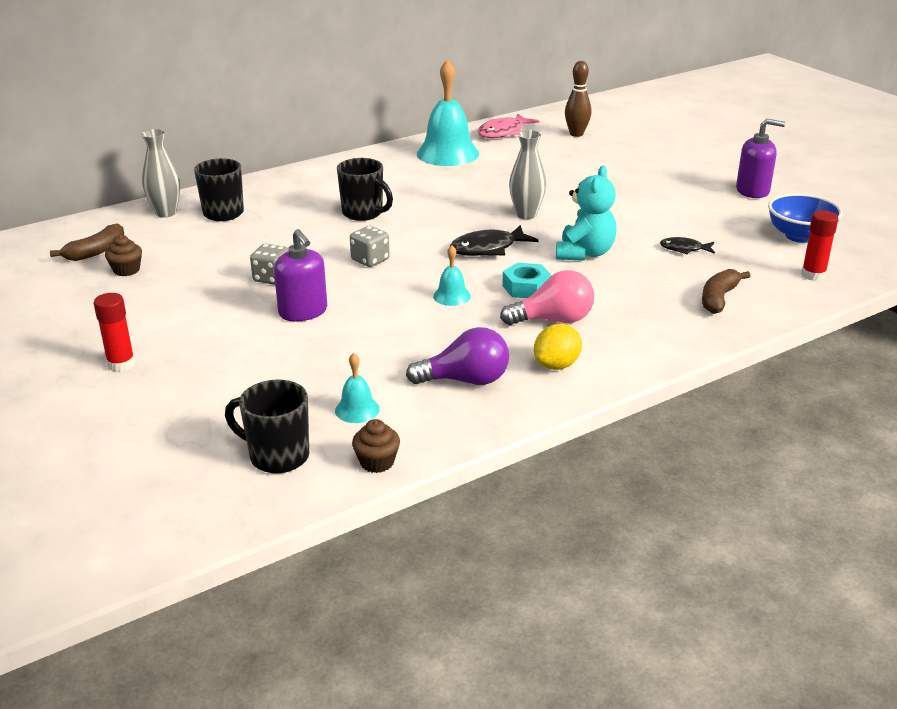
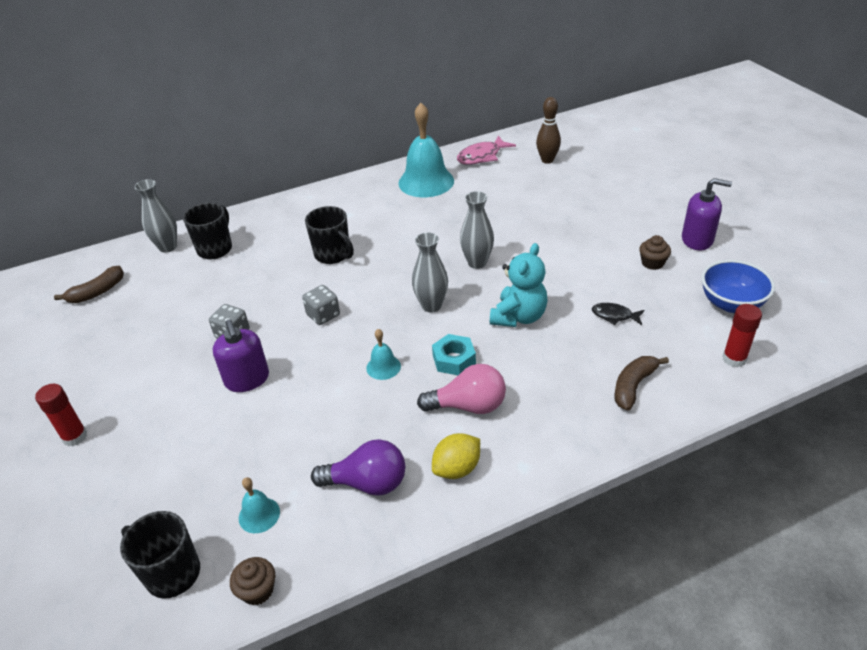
camera: 10 degrees right, 10 degrees up
(126, 270) = (115, 317): brown cupcake -> brown cupcake (652, 263)
(488, 248) = (431, 306): black fish -> grey vase

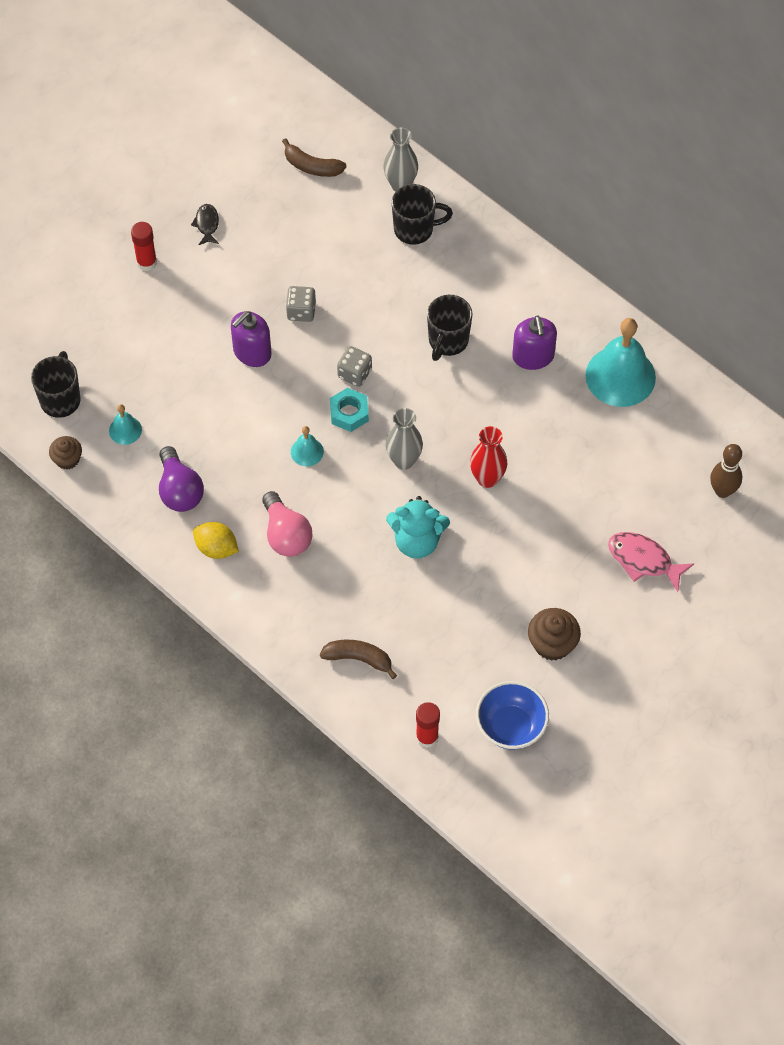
camera: 65 degrees right, 20 degrees up
(454, 360) = (337, 505): turquoise nut -> turquoise nut (349, 413)
(477, 263) = (487, 478): grey vase -> red vase
(482, 156) = (702, 416): pink fish -> pink fish (643, 560)
(614, 315) = (451, 624): black fish -> black fish (207, 224)
(652, 263) = (552, 644): brown cupcake -> brown cupcake, size x1.52
(697, 240) = (613, 681): purple soap dispenser -> purple soap dispenser (533, 356)

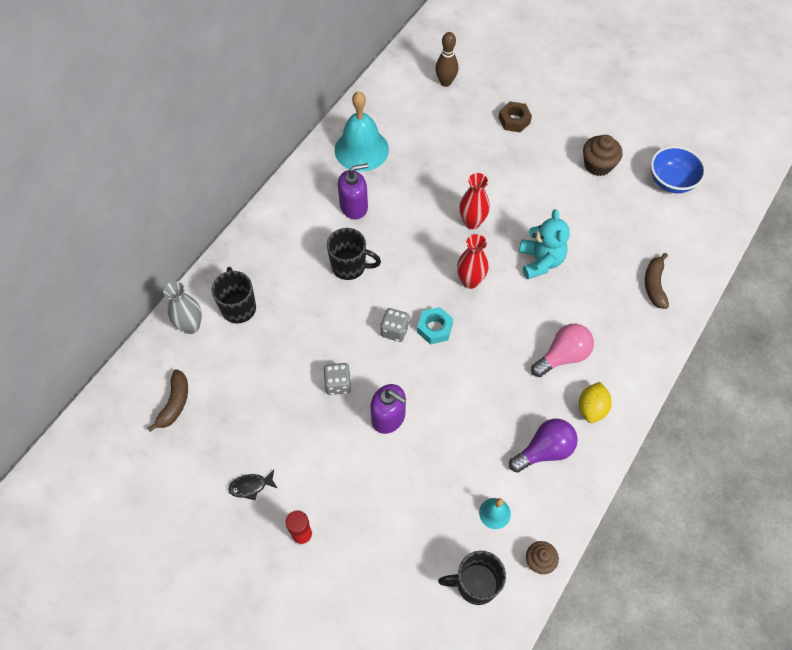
camera: 100 degrees left, 0 degrees up
(307, 451) = (479, 354): turquoise bell -> none
(404, 460) = (470, 281): grey vase -> red vase
(427, 737) = (700, 231): red glue stick -> none
(643, 560) = (514, 120): pink fish -> brown nut

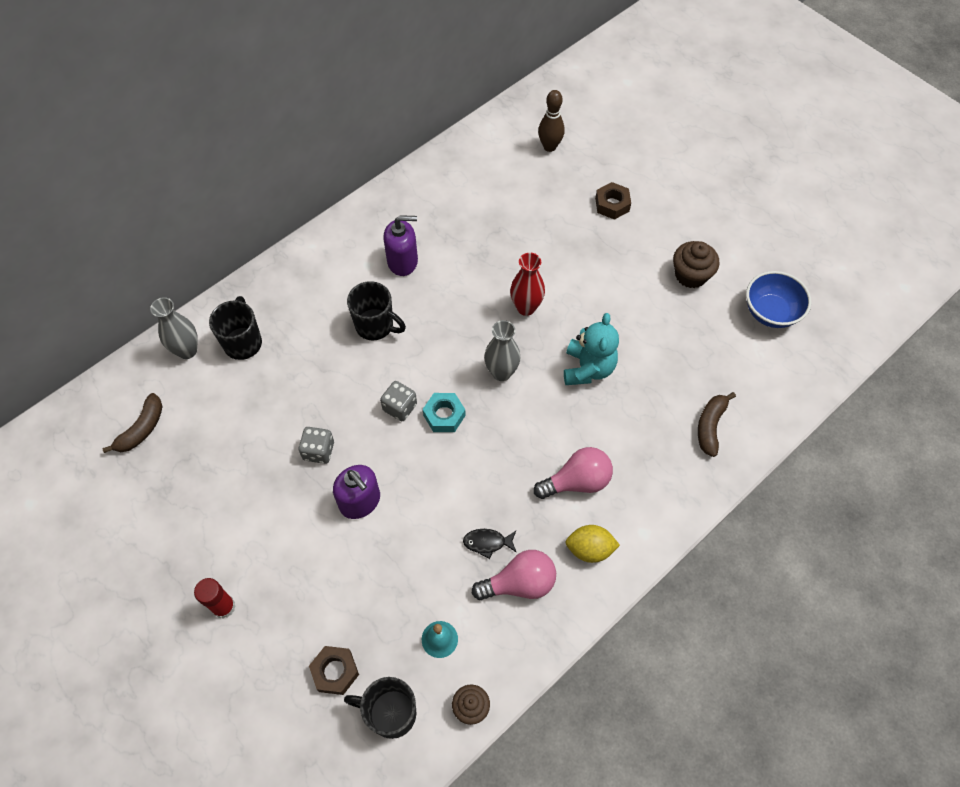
camera: 15 degrees right, 0 degrees up
(251, 486) = (189, 539): black fish -> black fish (487, 542)
(361, 149) = (432, 201): turquoise bell -> none
(417, 563) = (335, 671): none -> brown nut
(470, 281) = (501, 372): red vase -> grey vase
(544, 450) = (519, 583): purple light bulb -> pink light bulb
(591, 408) = (589, 549): yellow lemon -> yellow lemon turned 60 degrees clockwise

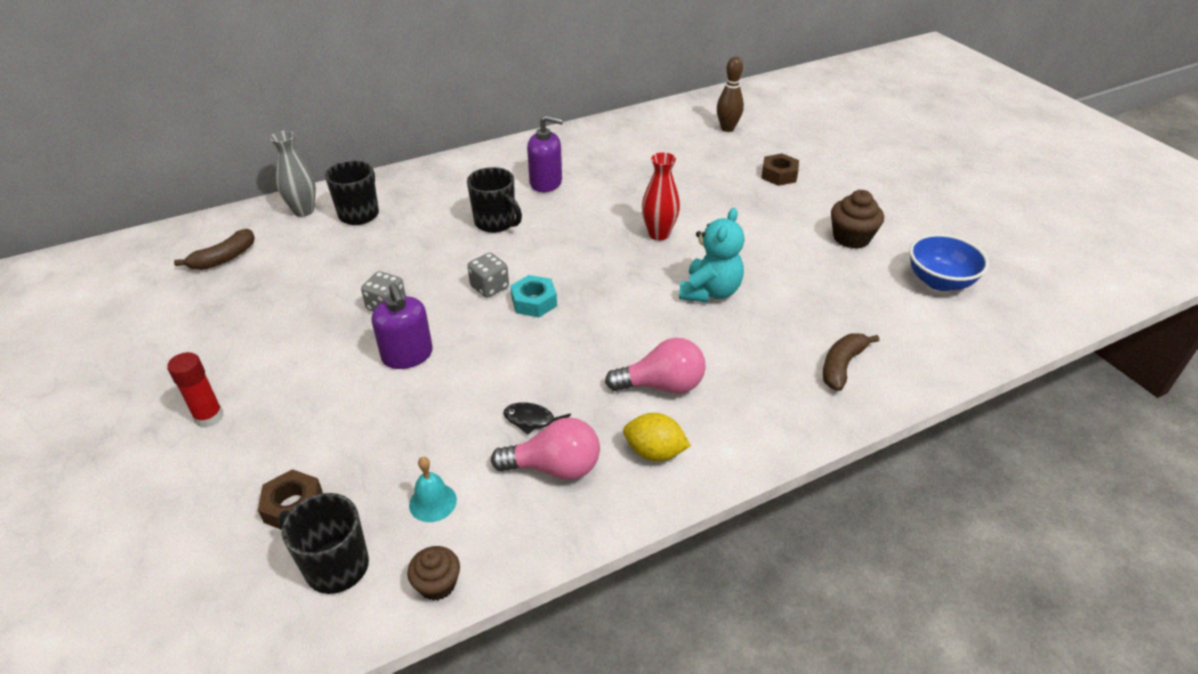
camera: 15 degrees right, 20 degrees down
(501, 372) = (611, 279): grey vase -> none

